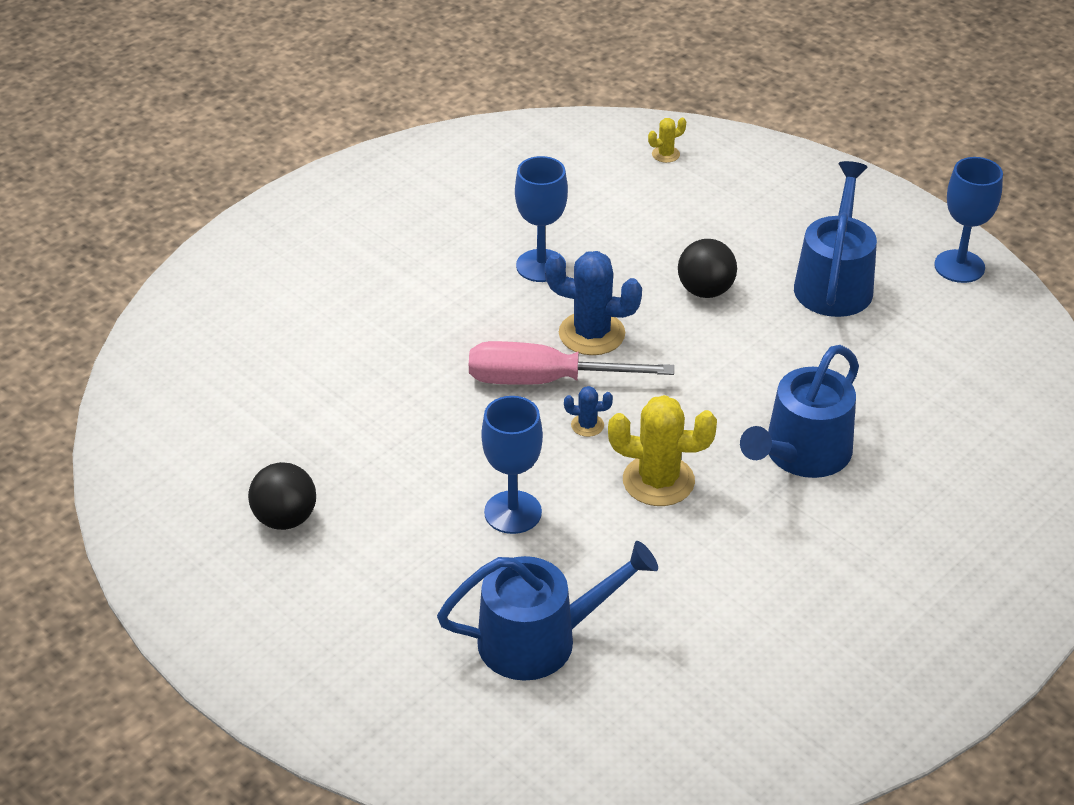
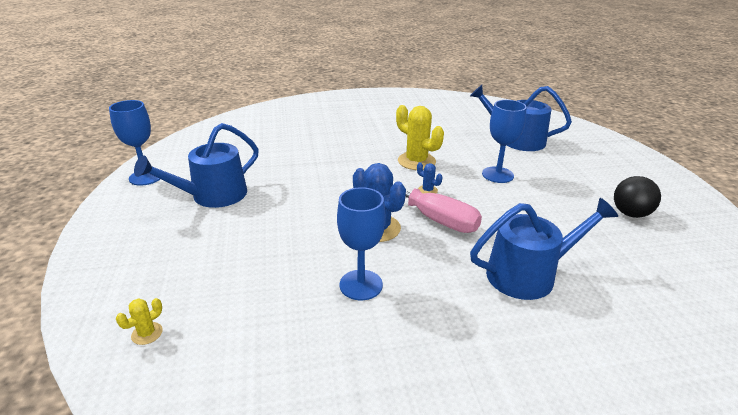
camera: 145 degrees left, 10 degrees down
(665, 154) = (147, 333): yellow cactus -> yellow cactus turned 60 degrees counterclockwise
(705, 291) = (282, 221): black ball -> none
(802, 454) = (343, 148): blue watering can -> blue watering can (528, 274)

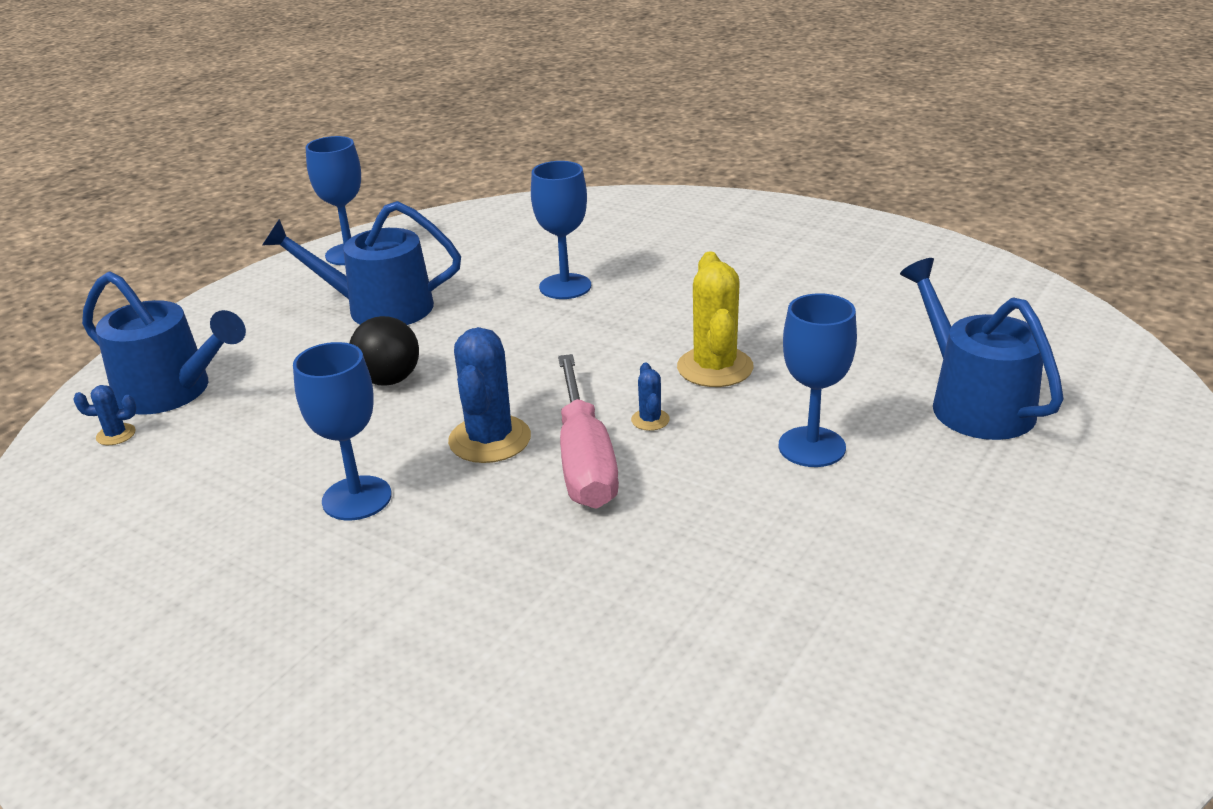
camera: 45 degrees right, 0 degrees up
(147, 333) = (116, 435): yellow cactus -> blue cactus
(297, 153) = (565, 286): none -> blue goblet
(528, 274) = (573, 608): blue watering can -> blue watering can (171, 391)
(630, 214) = (937, 628): black ball -> black ball (389, 380)

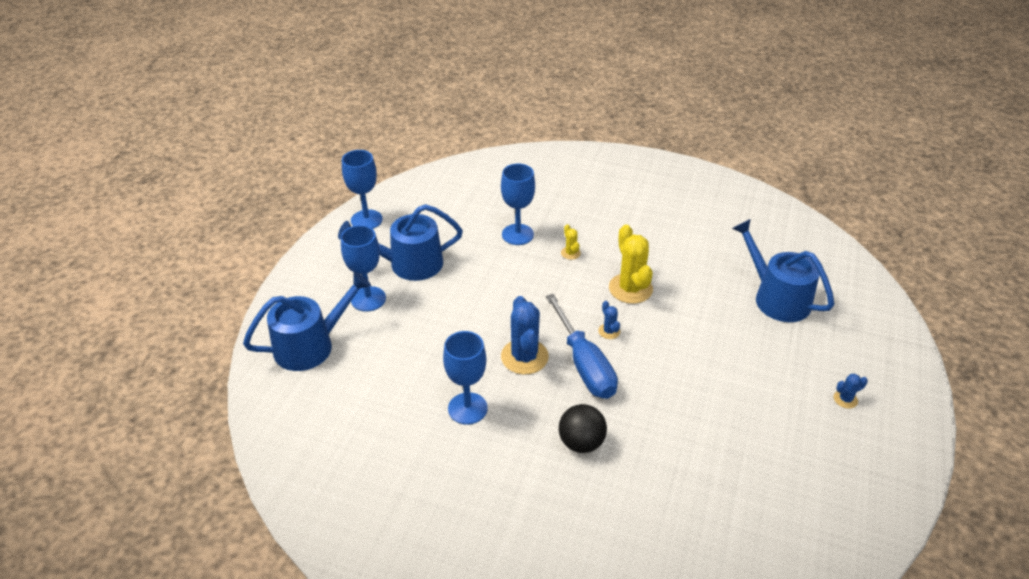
camera: 15 degrees left, 10 degrees up
(116, 435) = (294, 383): blue cactus -> blue cactus (845, 399)
(171, 391) = (311, 345): blue watering can -> blue watering can turned 45 degrees counterclockwise
(389, 380) = (443, 320): black ball -> black ball (581, 442)
(584, 460) = (584, 364): pink screwdriver -> blue screwdriver
(637, 315) = (570, 253): none -> yellow cactus
(812, 447) = (702, 339): blue goblet -> blue goblet (368, 299)

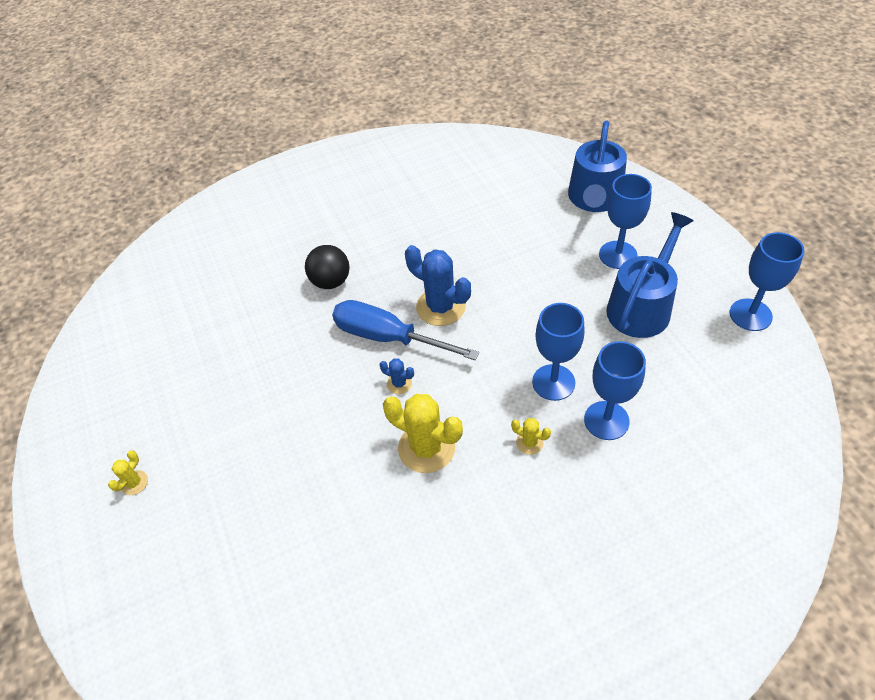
camera: 140 degrees right, 10 degrees up
(467, 408) = (433, 244): blue goblet -> blue goblet (553, 382)
(776, 298) = (267, 568): blue watering can -> none
(845, 399) = (134, 483): blue cactus -> yellow cactus

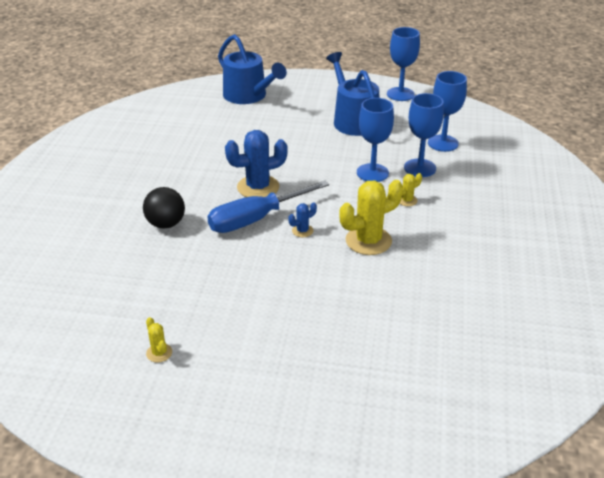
camera: 60 degrees left, 15 degrees down
(134, 483) = (240, 404): yellow cactus -> yellow cactus (159, 353)
(618, 255) = (304, 109): blue goblet -> blue goblet (443, 143)

